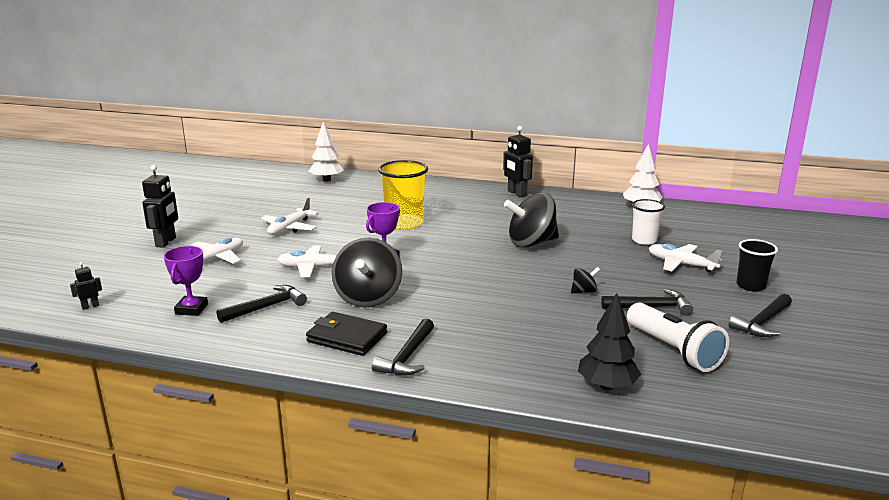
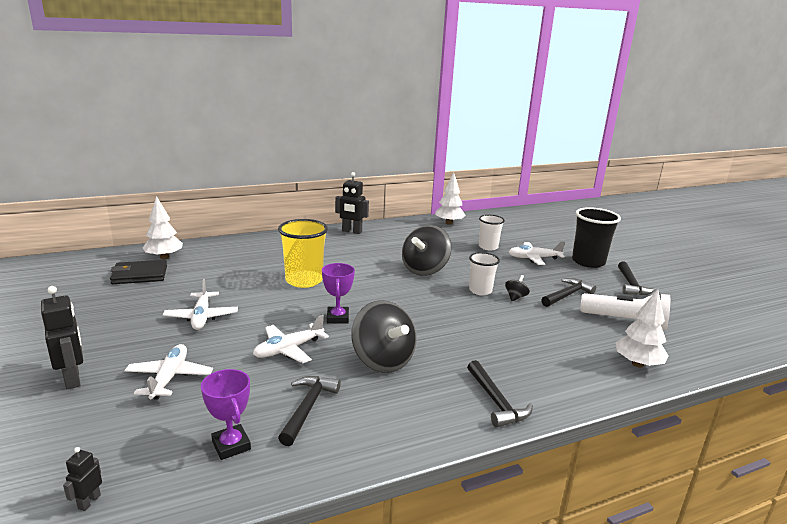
camera: 40 degrees left, 0 degrees up
(347, 337) = (425, 406): black wallet -> black wallet (140, 275)
(556, 275) = (480, 291): none -> white cup
(607, 386) = (638, 364): black tree -> white tree
(750, 286) = (588, 262): black cup -> black cup, size x1.61

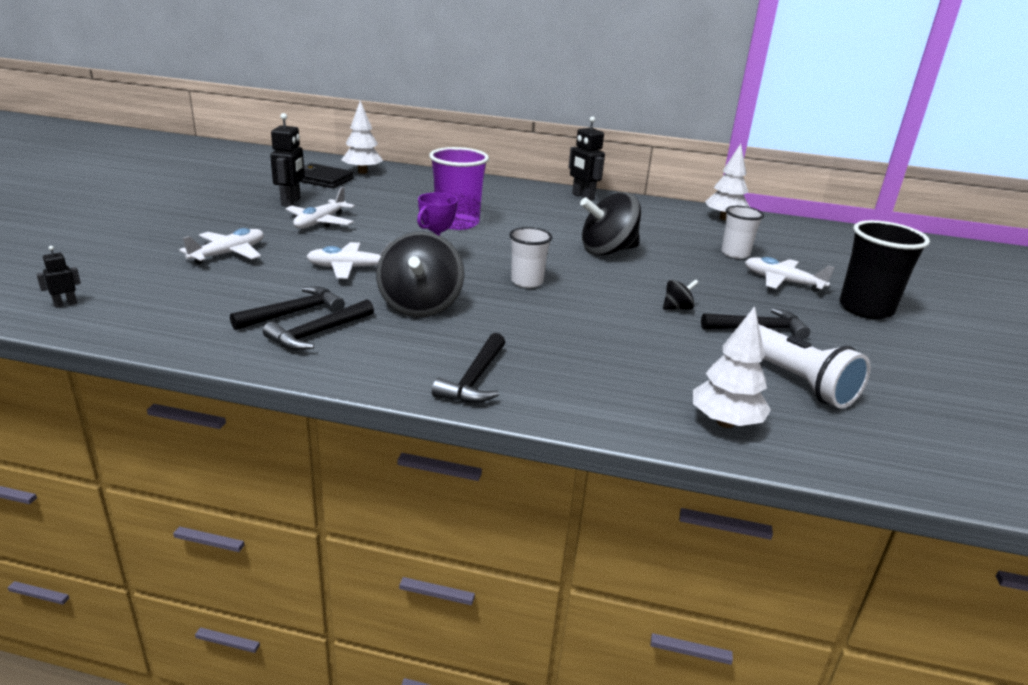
camera: 35 degrees right, 5 degrees up
(73, 379) = (167, 232): black robot -> black robot (291, 202)
(231, 445) = (198, 312): purple trophy -> none
(304, 280) = (457, 223): yellow cup -> purple cup
(480, 291) = (641, 288): white cup -> white cup (527, 282)
(631, 285) = (890, 351): black hammer -> black hammer (318, 333)

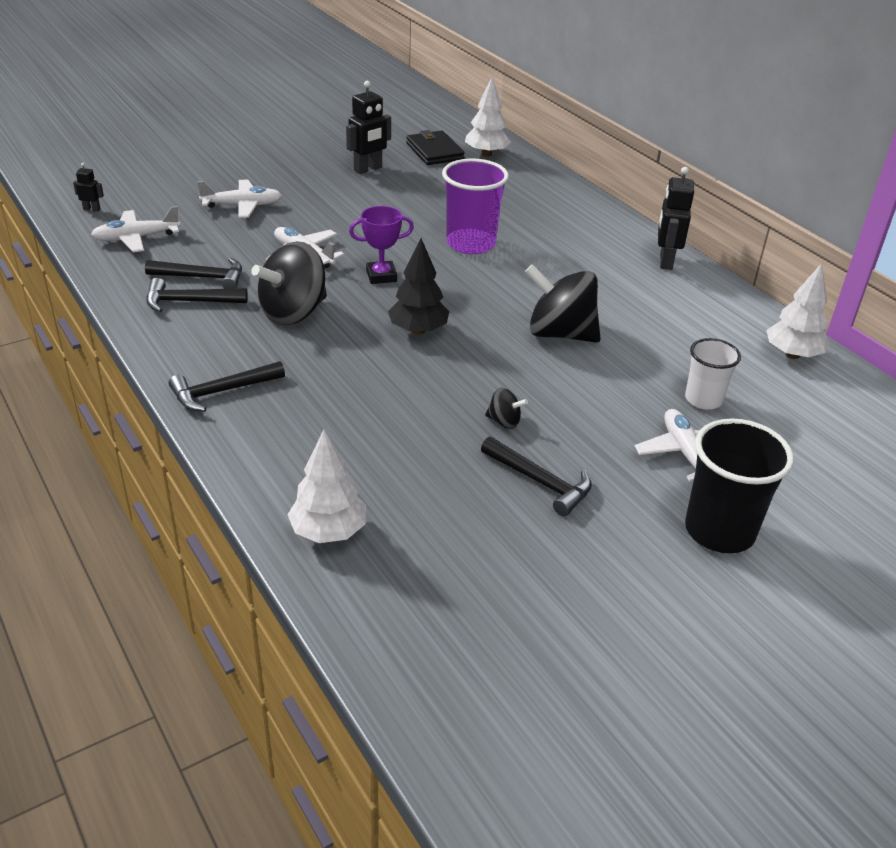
camera: 45 degrees right, 10 degrees up
(320, 222) = (356, 199): white plane -> white plane (136, 238)
(527, 282) = (418, 330): white cup -> black tree
(795, 381) = (465, 542): white flashlight -> none

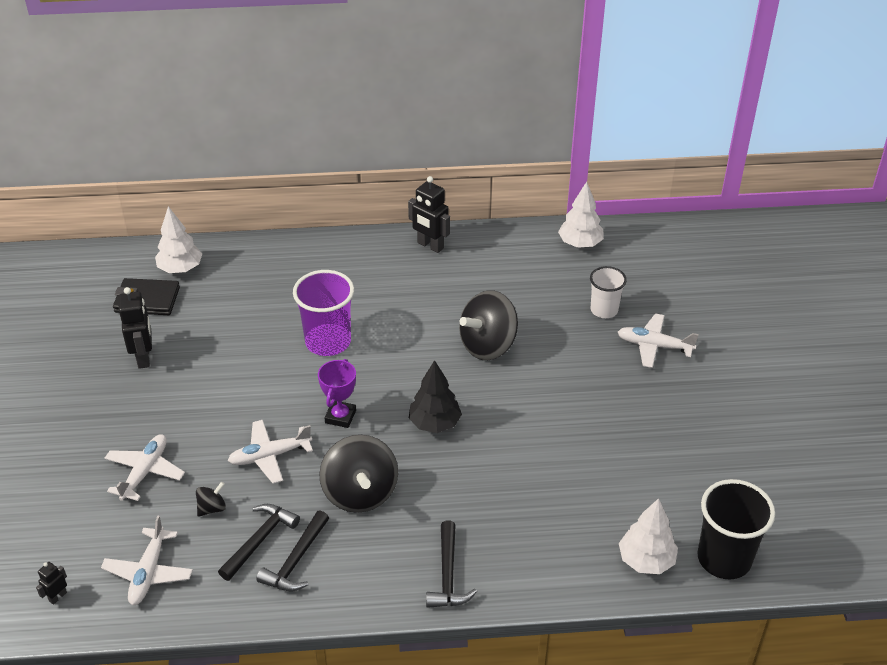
camera: 60 degrees left, 5 degrees up
(504, 421) = (575, 420): black spinning top -> black spinning top (212, 508)
(540, 482) = (647, 429): black hammer -> none
(719, 531) = (729, 366): black cup -> black cup (724, 558)

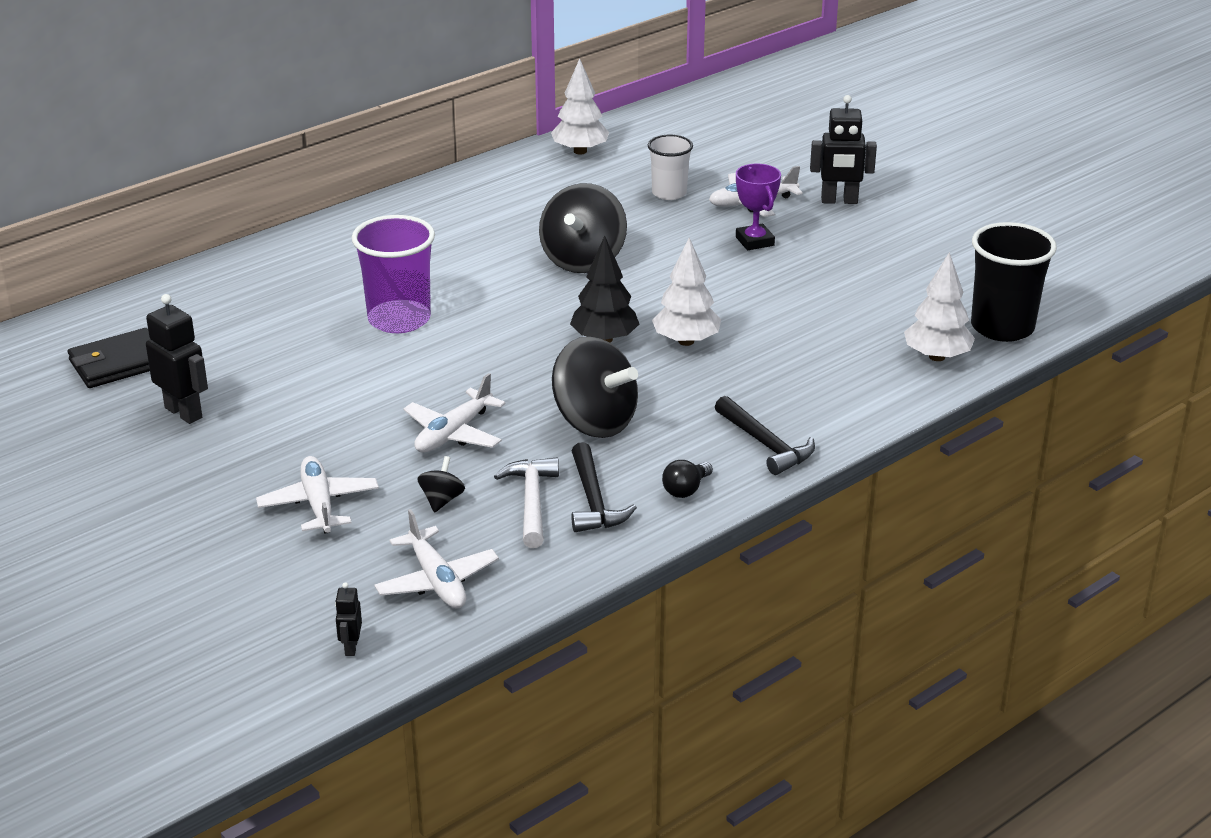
camera: 35 degrees left, 10 degrees down
(180, 268) = (127, 322): white tree -> white tree (686, 341)
(260, 540) = (531, 502): black hammer -> white hammer
(340, 416) = (493, 372): purple trophy -> purple trophy (755, 241)
(359, 585) = (686, 490): none -> black light bulb
(430, 245) = (416, 204): black robot -> black robot (839, 201)

